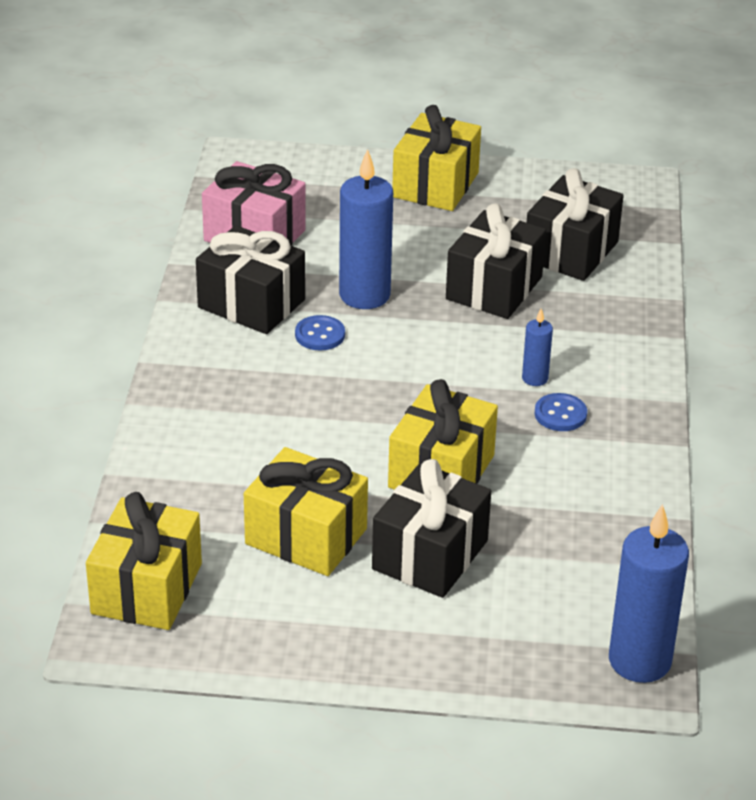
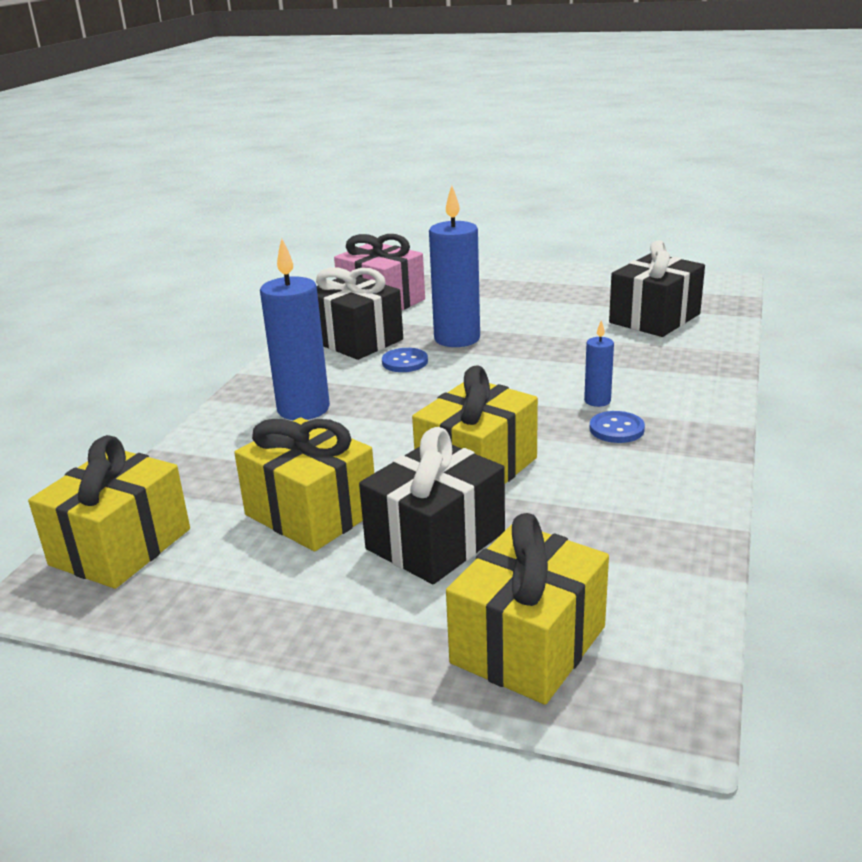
camera: 15 degrees right, 10 degrees down
(435, 185) = (546, 278): yellow gift -> yellow gift (528, 645)
(494, 288) = (576, 338): black gift -> none
(639, 661) = (661, 682): blue candle -> blue candle (303, 409)

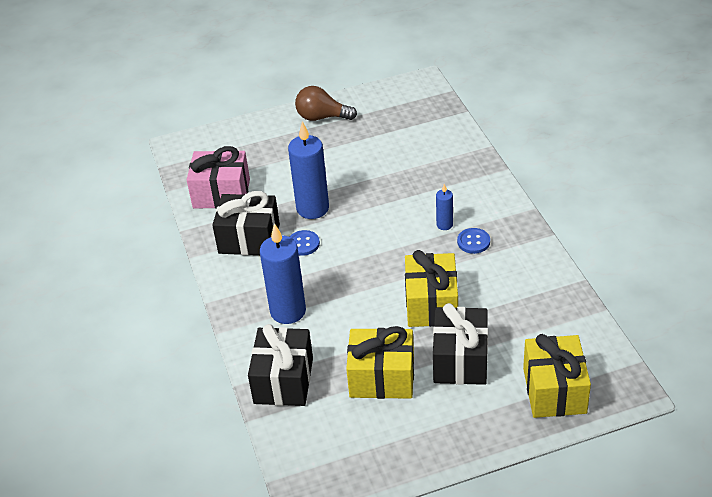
camera: 35 degrees left, 15 degrees up
(121, 547) = (310, 452): yellow gift -> none
(568, 278) = (322, 117): none -> brown light bulb
(654, 318) = (412, 137): black gift -> black gift (283, 380)

